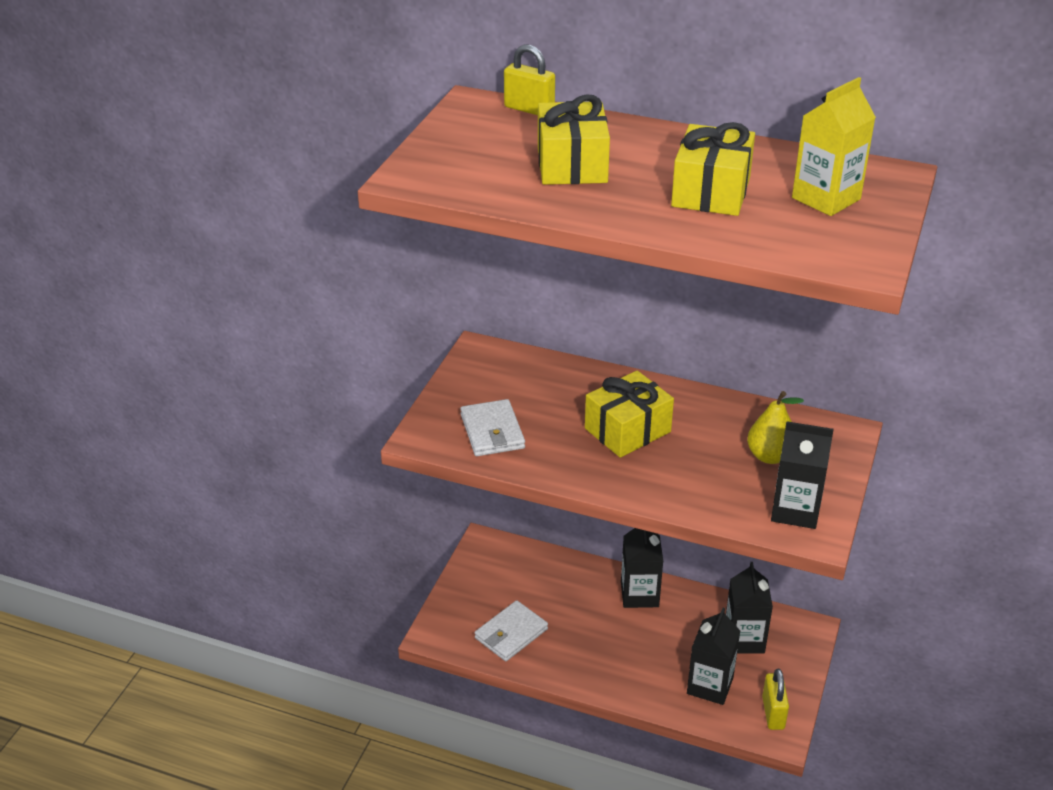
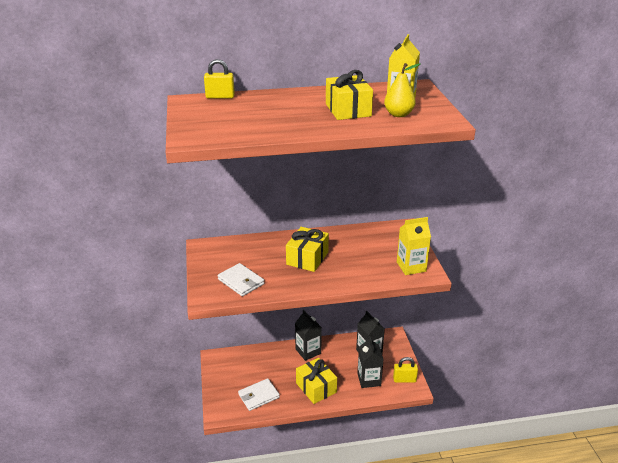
camera: 30 degrees left, 5 degrees down
(511, 633) = (258, 396): white wallet -> white wallet turned 45 degrees clockwise
(572, 165) = (269, 114): yellow gift -> yellow gift (316, 388)
(770, 456) = (380, 248): yellow pear -> yellow pear (398, 114)
(773, 713) = (404, 379): yellow padlock -> yellow padlock turned 60 degrees counterclockwise
(795, 510) = (411, 267): black carton -> yellow carton

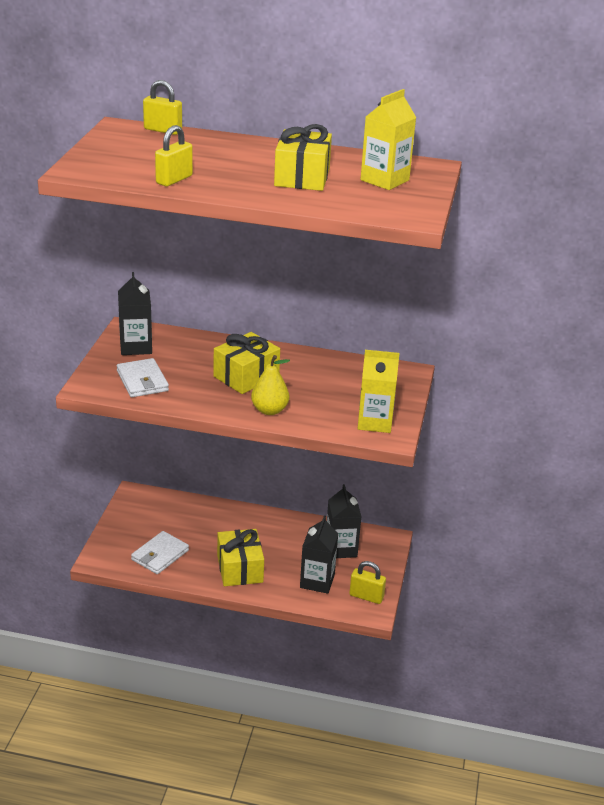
camera: 20 degrees right, 0 degrees up
(258, 396) = (160, 555): white wallet -> white wallet turned 45 degrees counterclockwise
(266, 130) = (174, 180): none -> yellow padlock
(308, 351) = (258, 523): black carton -> black carton (136, 347)
(398, 114) = (361, 196): yellow pear -> yellow pear (269, 410)

